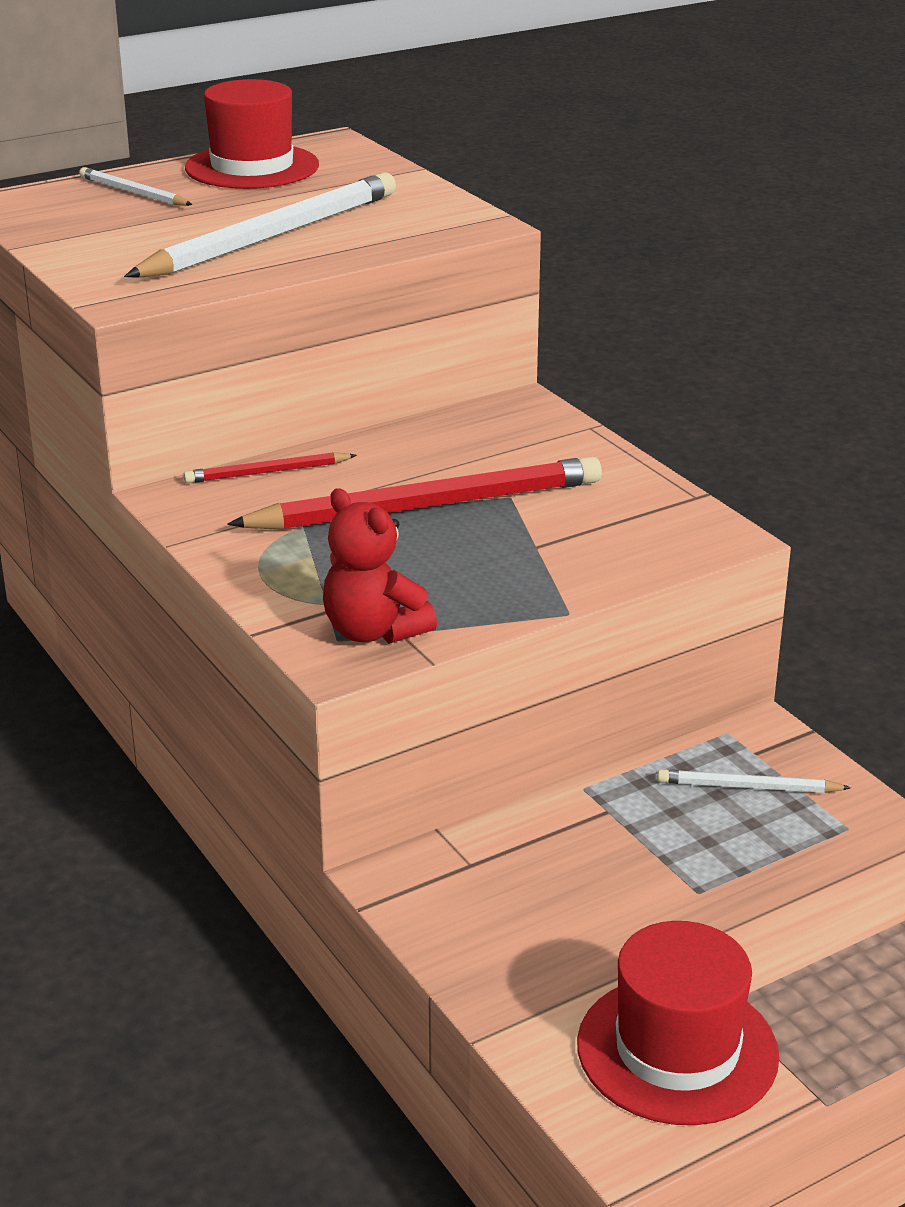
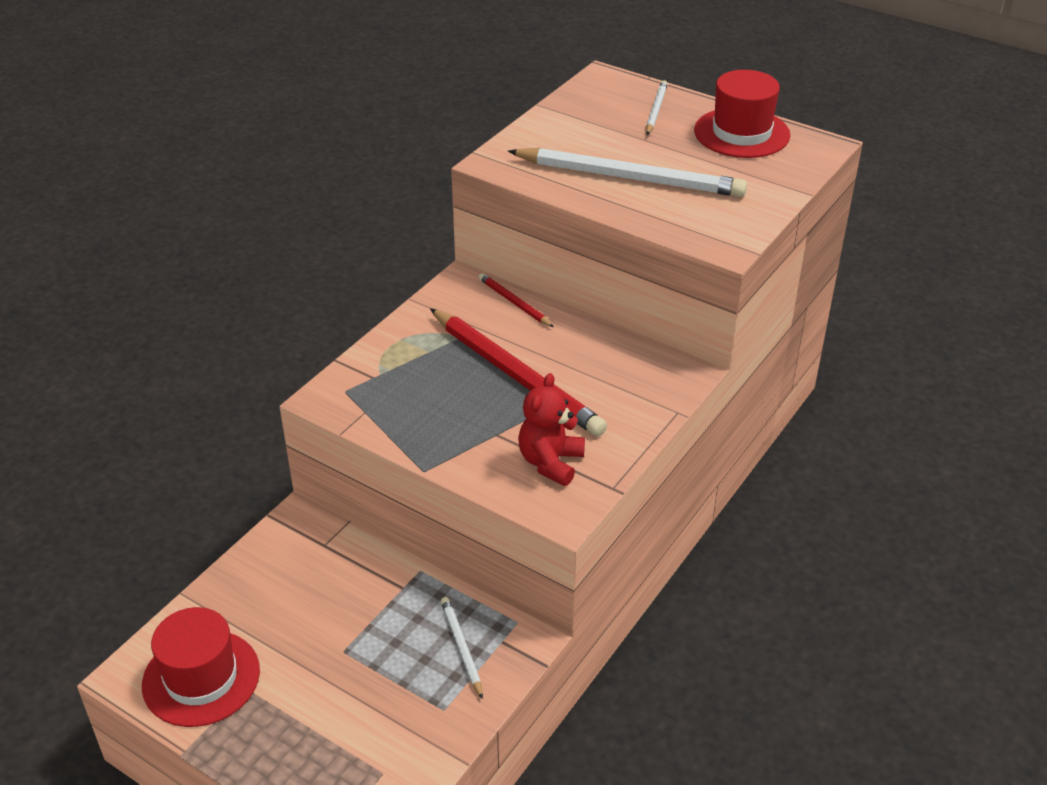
camera: 65 degrees right, 10 degrees up
(374, 632) = (359, 401): red teddy bear -> red teddy bear (550, 462)

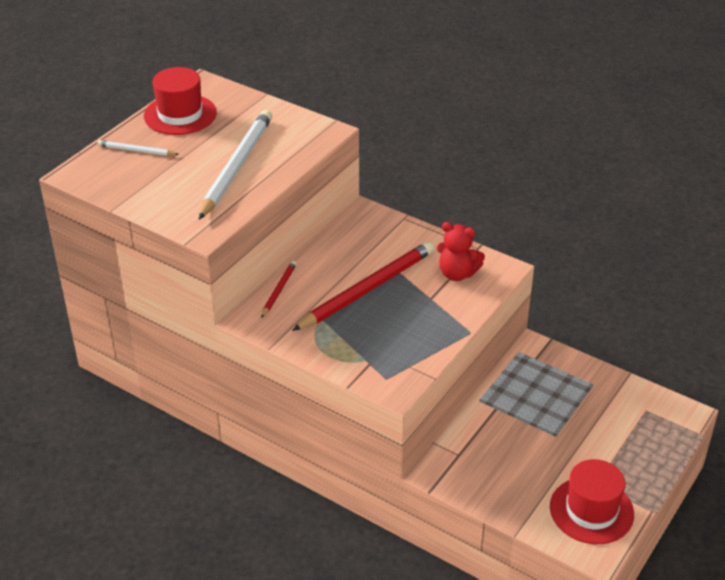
camera: 90 degrees left, 0 degrees up
(462, 647) = (544, 377): white pencil -> none
(514, 302) = (279, 290): red pencil -> red pencil turned 150 degrees clockwise

